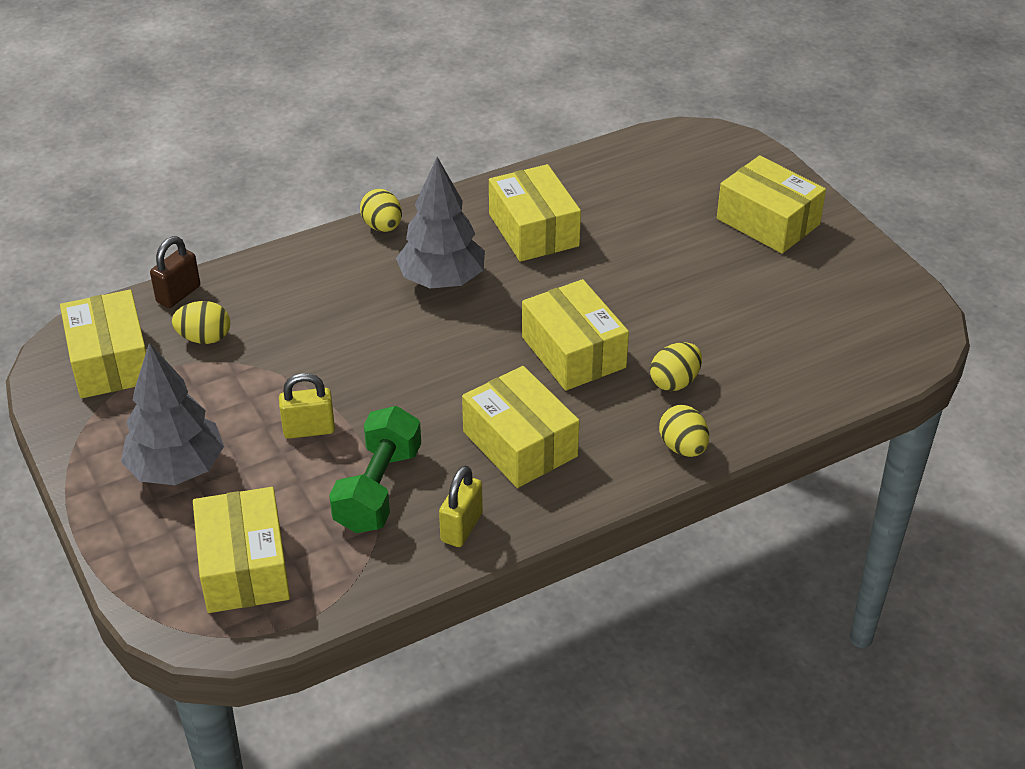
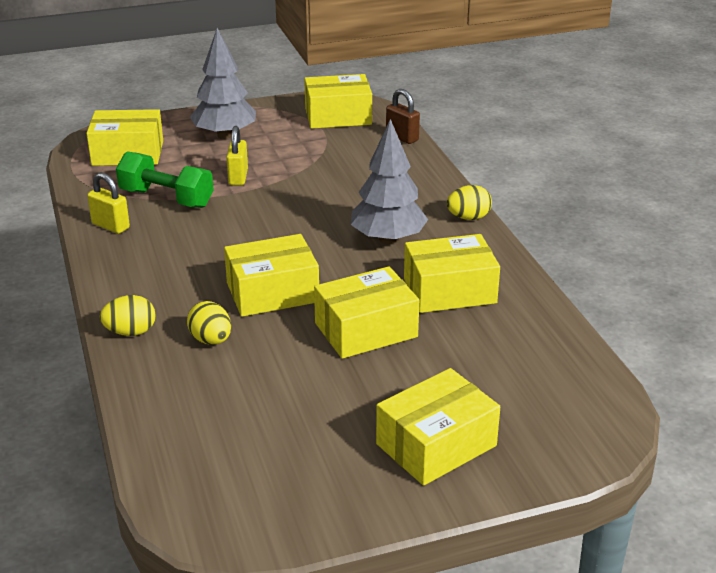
camera: 100 degrees right, 10 degrees down
(204, 338) = (350, 145): yellow egg -> none
(520, 444) = (178, 256): yellow box -> yellow box (366, 330)

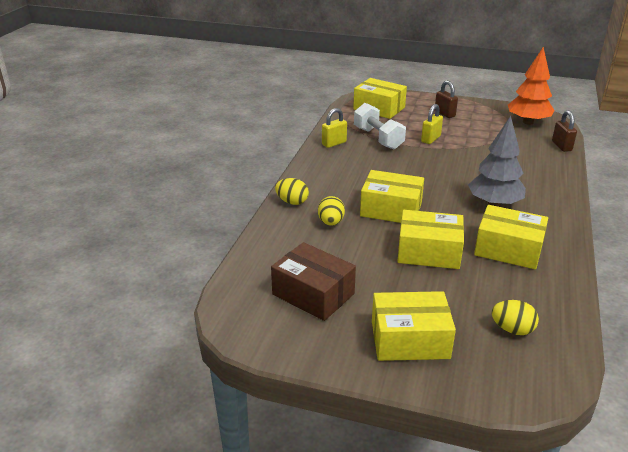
camera: 35 degrees right, 0 degrees up
(110, 226) = (334, 143): yellow padlock -> yellow padlock turned 75 degrees clockwise
(166, 198) = (378, 138): green dumbbell -> white dumbbell
(225, 135) = (444, 114): grey tree -> brown padlock
(275, 443) = (313, 294): none -> brown box
(338, 116) = (528, 122): yellow box -> orange tree
(468, 218) = (565, 209): yellow egg -> yellow egg (512, 329)

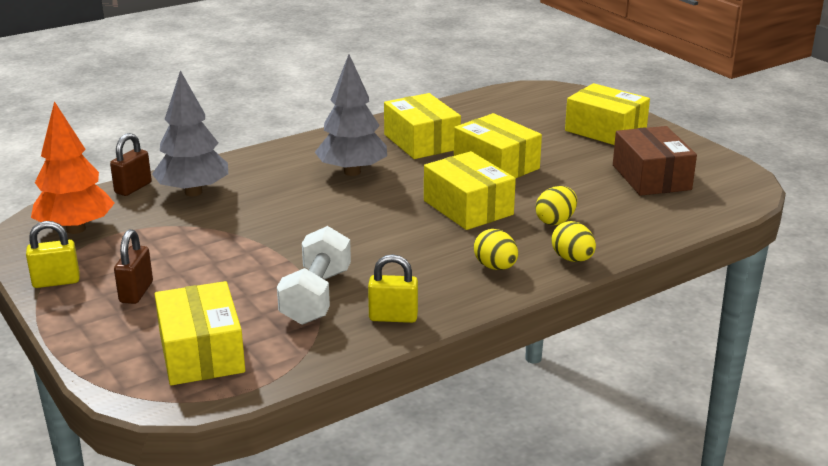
camera: 140 degrees left, 5 degrees down
(430, 139) = (251, 263): yellow padlock -> yellow padlock (56, 281)
(512, 329) = (518, 110): yellow egg -> yellow egg (495, 267)
(533, 156) = (193, 192): none -> grey tree

